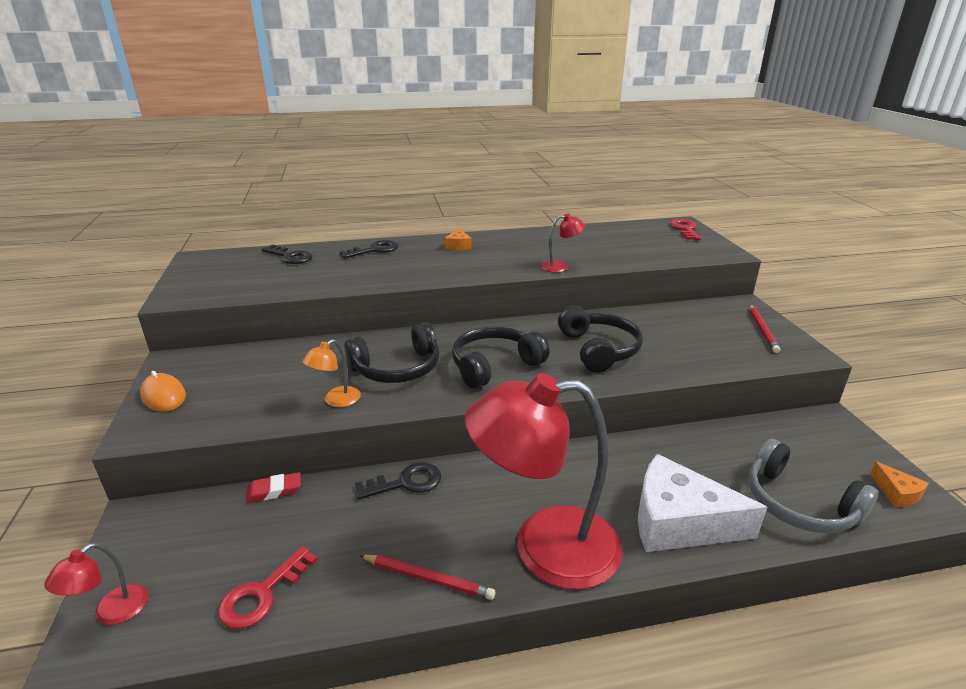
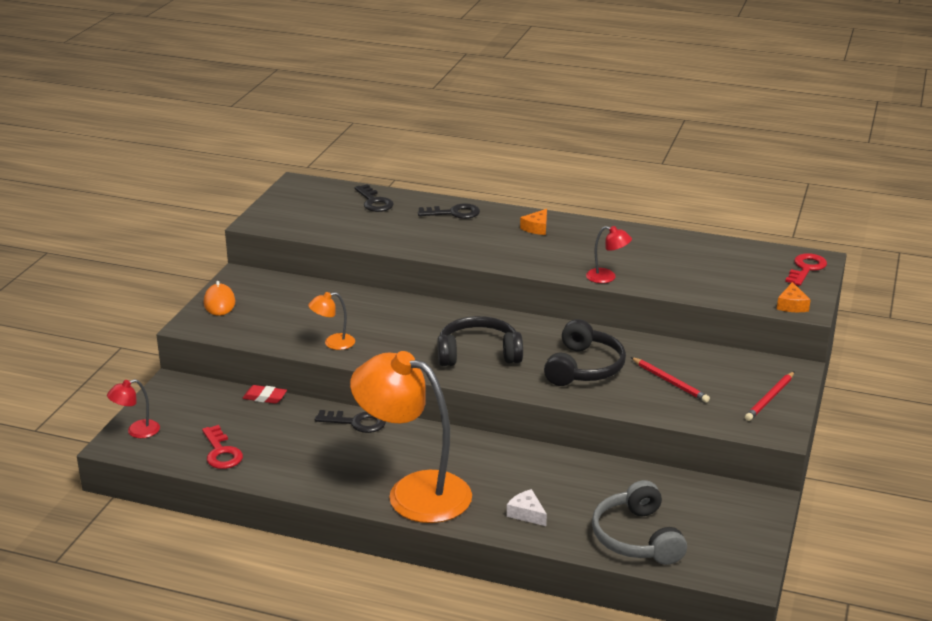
camera: 30 degrees right, 0 degrees up
(262, 594) = (221, 452): red key -> red key turned 90 degrees counterclockwise
(397, 368) = (399, 332): black headphones -> none
(427, 578) = (323, 480): red pencil -> red pencil (670, 382)
(544, 547) = (414, 492): red lamp -> orange lamp
(679, 522) = (526, 513): white cheese -> white cheese, size x0.44
(896, 493) = (732, 561): orange cheese -> orange cheese (792, 305)

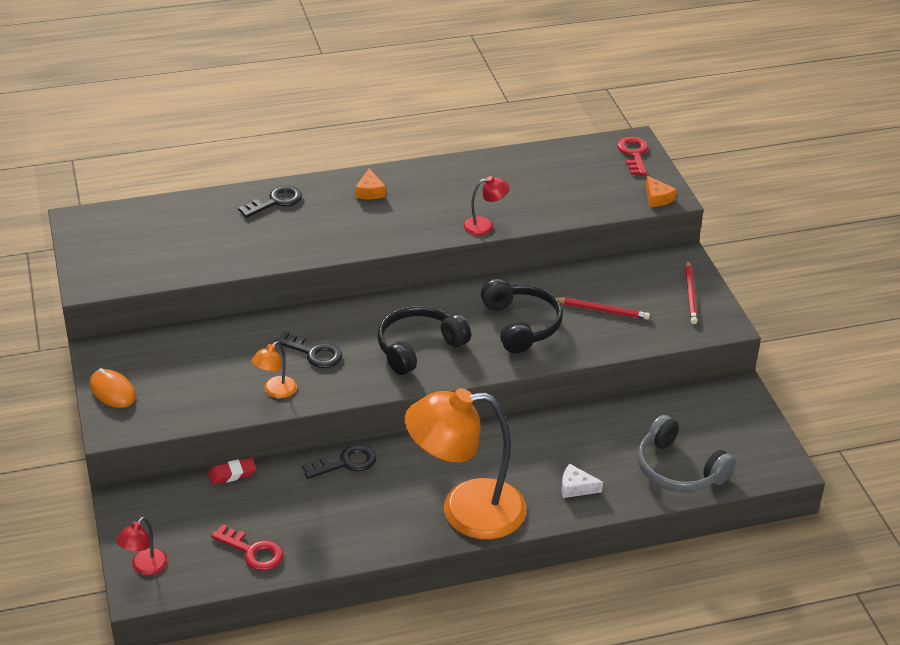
camera: 35 degrees left, 10 degrees up
(374, 202) = (183, 216): black key -> black key (313, 353)

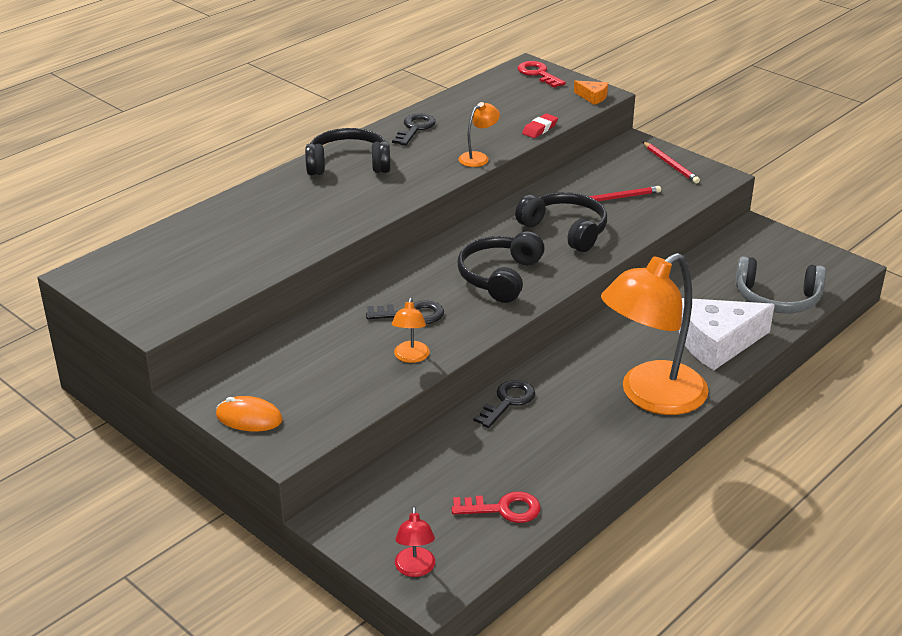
camera: 30 degrees left, 5 degrees down
(232, 474) = (414, 453): red eraser -> red eraser (540, 129)
(275, 202) = (269, 198): black key -> black key (415, 128)
(370, 191) = (348, 164): orange cheese -> black headphones
(485, 225) = (478, 157): red lamp -> orange lamp
(576, 487) = (717, 343): white cheese -> white cheese, size x2.29

